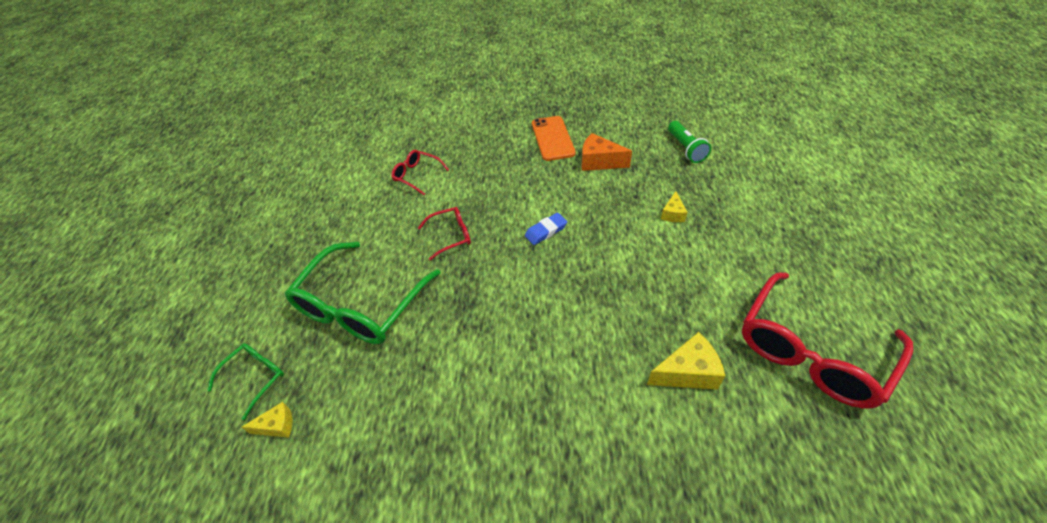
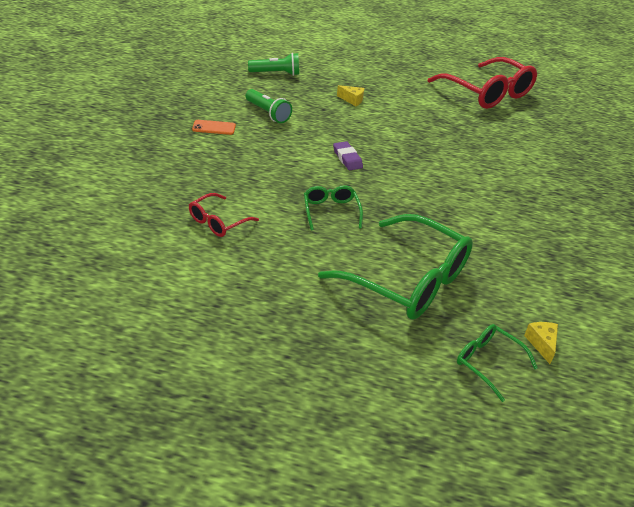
camera: 85 degrees left, 10 degrees down
(450, 236) = (331, 212): red glasses -> green glasses
(546, 231) = (347, 158): blue eraser -> purple eraser
(552, 138) = (214, 127): orange phone -> orange phone, size x0.58
(599, 162) = (268, 113): orange cheese -> green flashlight
(687, 372) = (499, 135): yellow cheese -> none

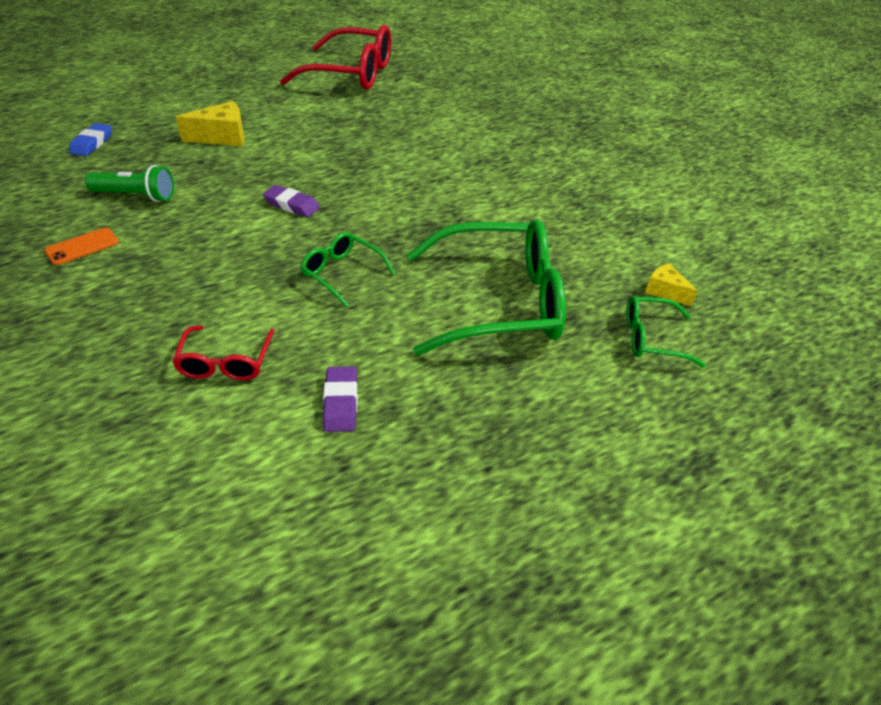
camera: 40 degrees left, 5 degrees up
(251, 275) = (341, 402): none -> purple eraser
(276, 73) = (92, 143): green flashlight -> blue eraser
(352, 100) = (222, 137): yellow cheese -> yellow cheese, size x1.68

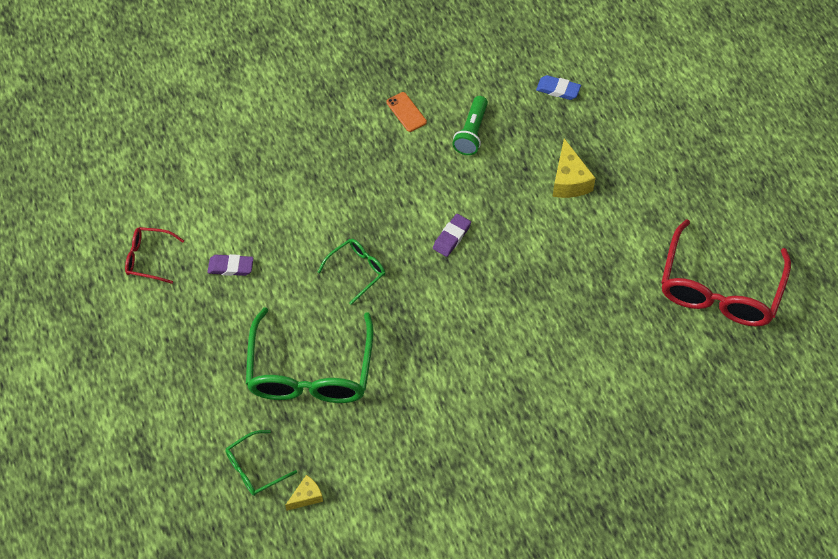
camera: 100 degrees right, 15 degrees up
(226, 361) = (276, 206): red glasses -> red glasses (149, 258)
(652, 338) = (255, 468): green glasses -> green glasses turned 135 degrees counterclockwise

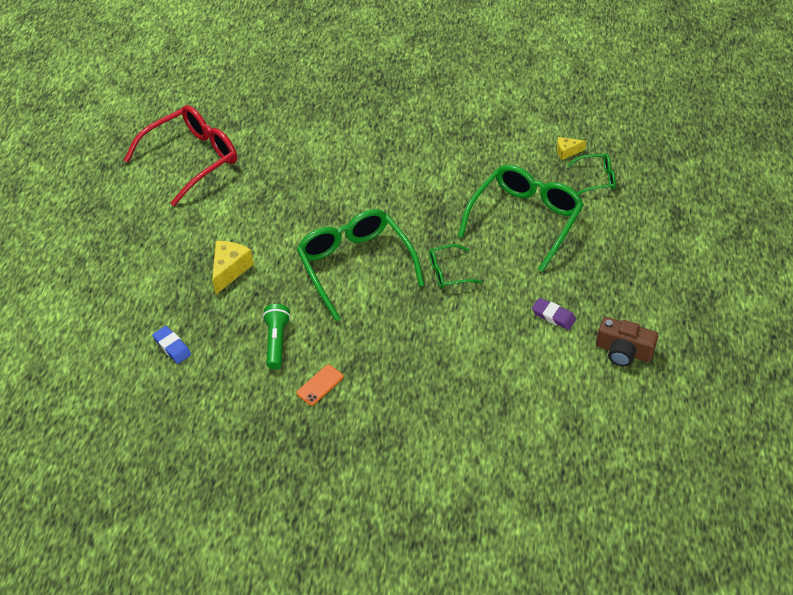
camera: 150 degrees left, 10 degrees down
(149, 258) = (623, 351): red glasses -> brown camera
(406, 112) = (320, 385): orange phone -> orange phone turned 45 degrees clockwise
(451, 237) = (356, 266): purple eraser -> green glasses
(471, 133) = (277, 341): green flashlight -> green flashlight turned 45 degrees counterclockwise

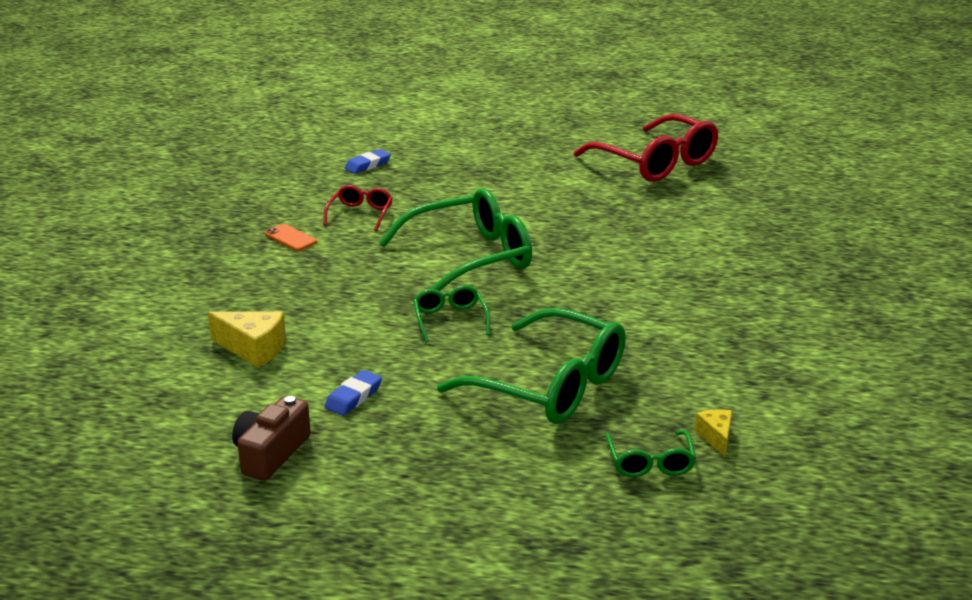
camera: 90 degrees right, 20 degrees down
(230, 270) = (472, 188): yellow cheese -> yellow cheese (253, 349)
(277, 341) = (360, 214): green flashlight -> red glasses
(553, 316) = (353, 397): purple eraser -> blue eraser

